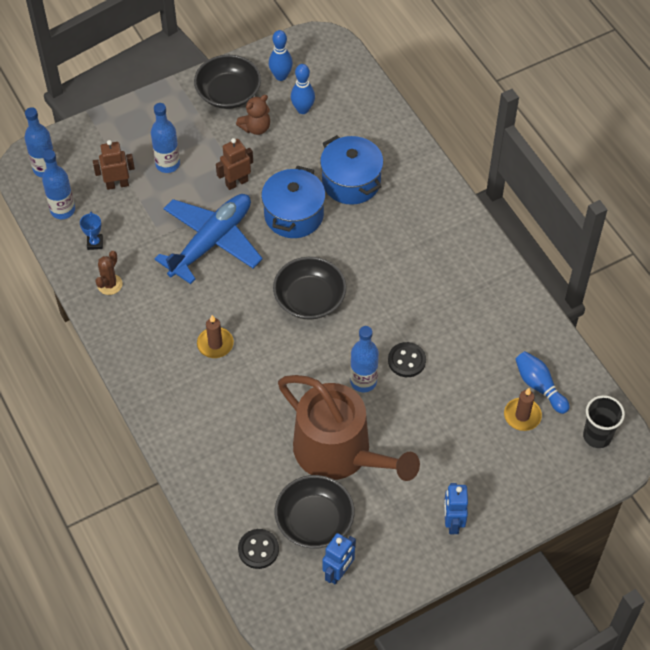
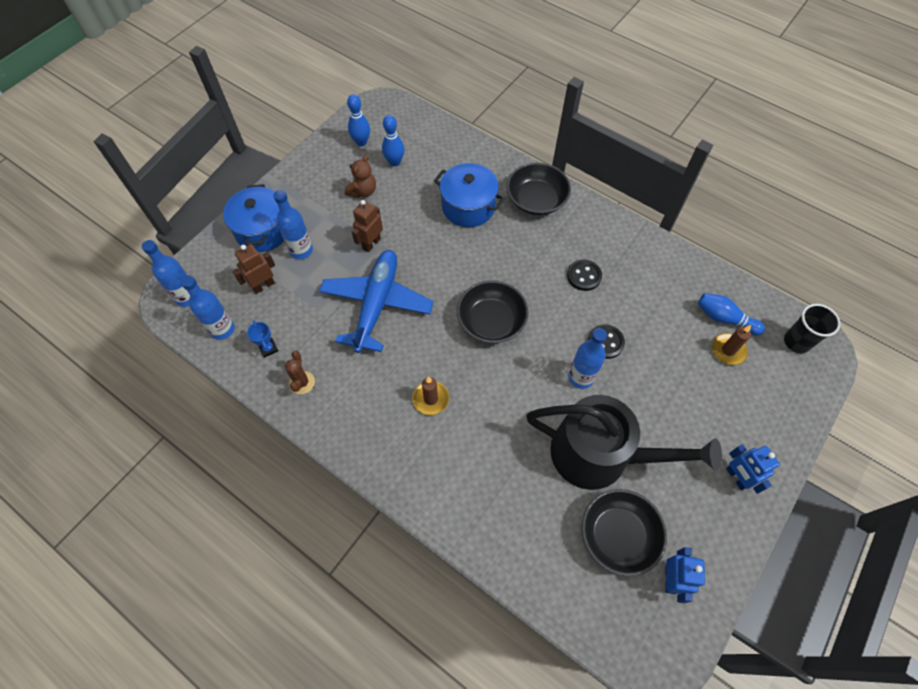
camera: 25 degrees left, 5 degrees up
(228, 93) = (324, 171): black bowl -> black bowl (536, 200)
(258, 549) = (584, 592): black button -> black button (584, 276)
(294, 215) = (436, 253): blue pot -> blue pot (263, 231)
(340, 452) = (600, 454): brown watering can -> black watering can

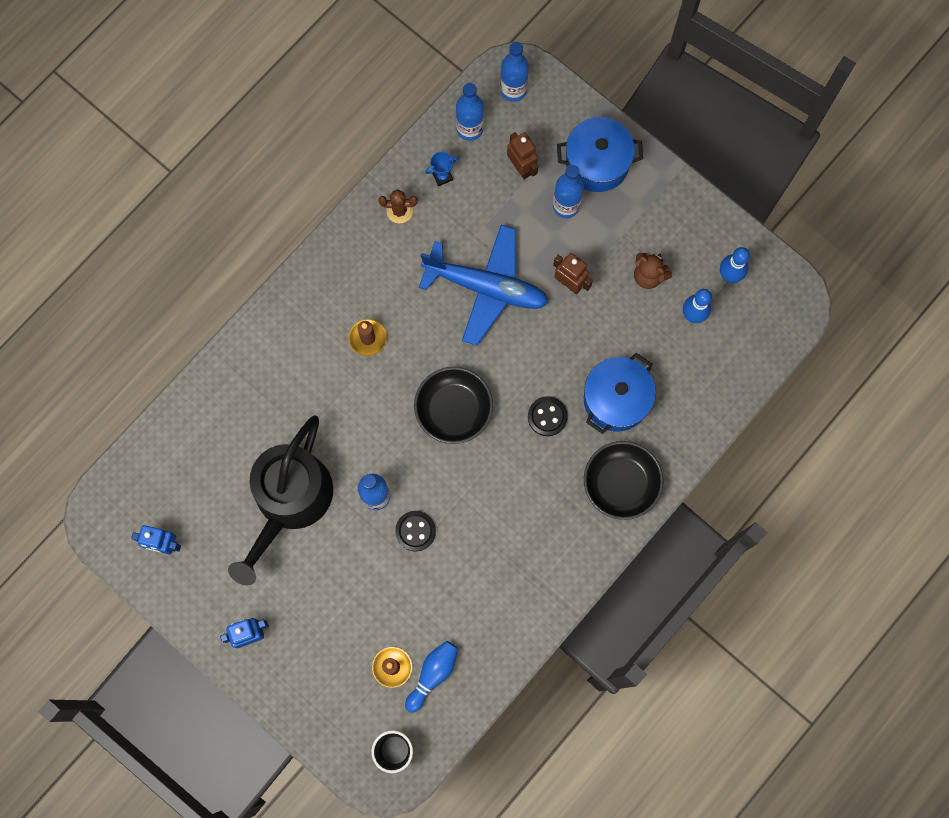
camera: 95 degrees right, 15 degrees up
(584, 276) = (504, 523): black button -> black button (547, 416)
(618, 535) = (209, 503): black bowl -> none

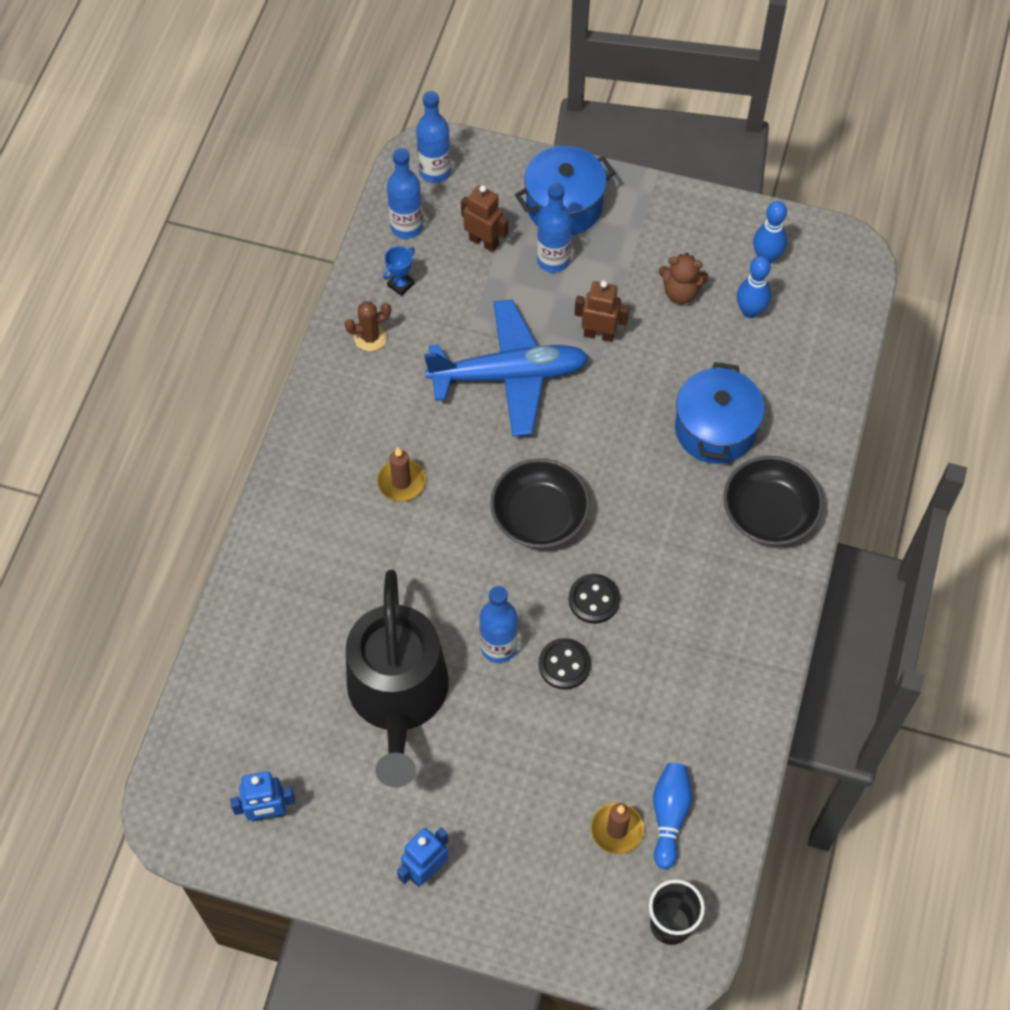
camera: 25 degrees left, 15 degrees down
(547, 416) = (649, 478): black button -> black button (594, 600)

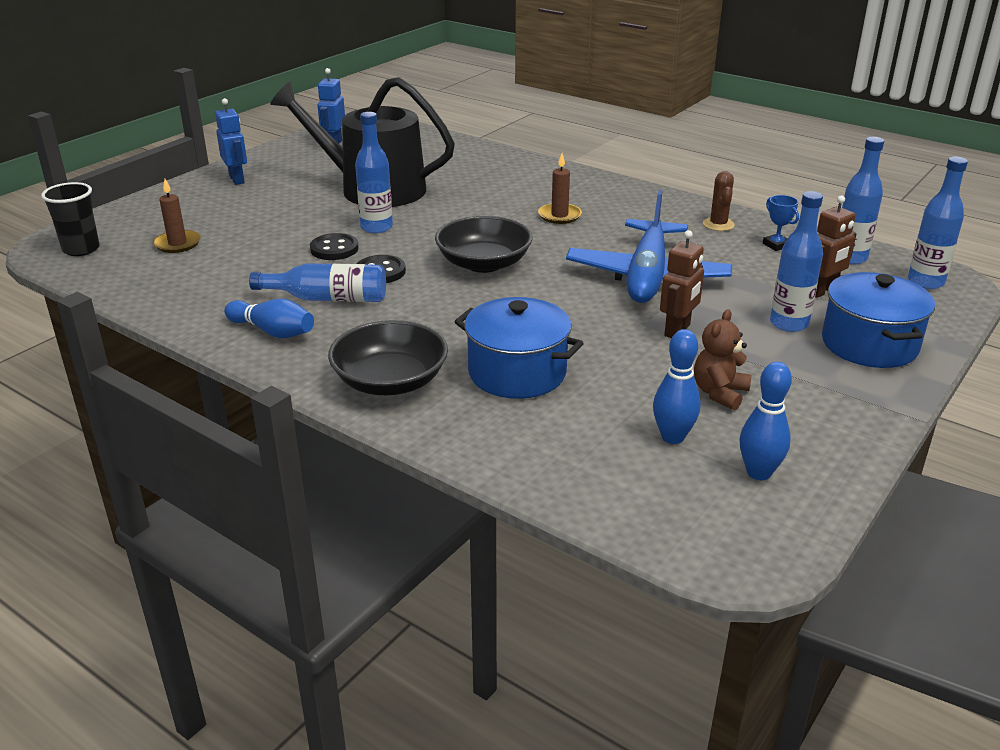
camera: 110 degrees right, 30 degrees down
(664, 622) = (328, 298): none -> blue bottle
(669, 816) = (159, 265): blue bowling pin -> blue bowling pin (273, 332)

